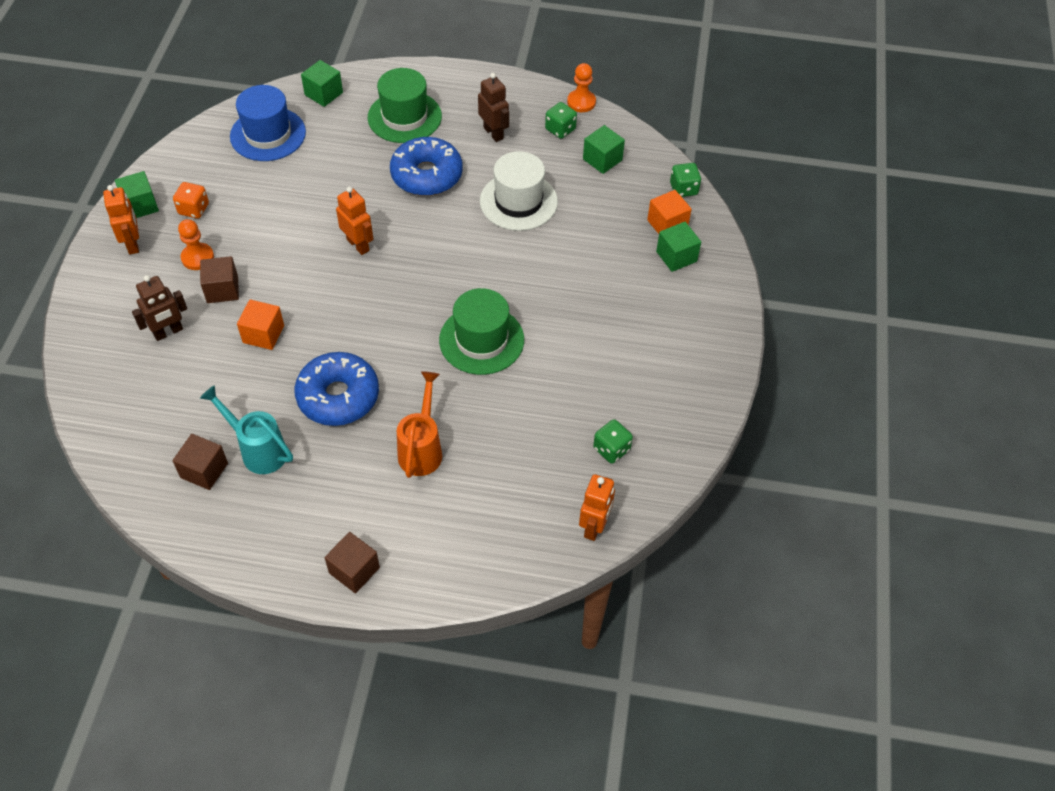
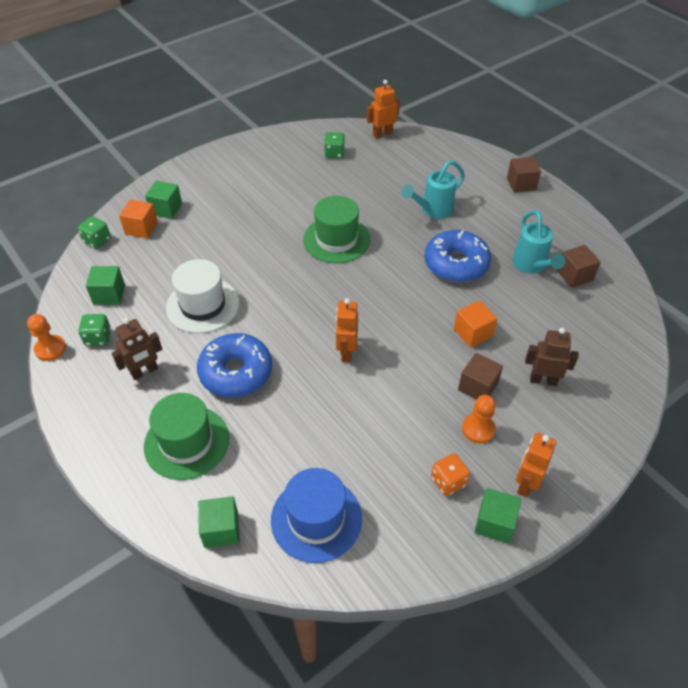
camera: 135 degrees left, 5 degrees down
(422, 448) = (432, 210): orange watering can -> turquoise watering can
(493, 133) = (144, 371): brown robot -> brown robot turned 135 degrees counterclockwise

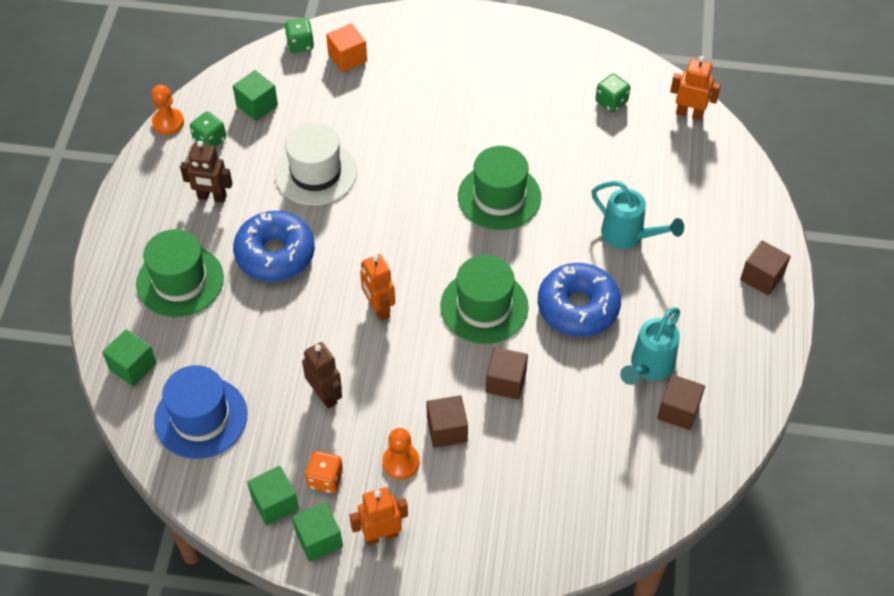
camera: 45 degrees right, 5 degrees up
(166, 209) = (388, 52): green cube -> green cube (275, 503)
(346, 352) = (379, 308): orange robot -> orange robot turned 75 degrees counterclockwise
(406, 302) = (484, 306): none -> green hat
(432, 210) = (629, 236): turquoise watering can -> turquoise watering can turned 150 degrees counterclockwise
(473, 333) = (506, 382): orange cube -> brown cube
(543, 380) = (510, 473): brown robot -> brown robot (325, 395)

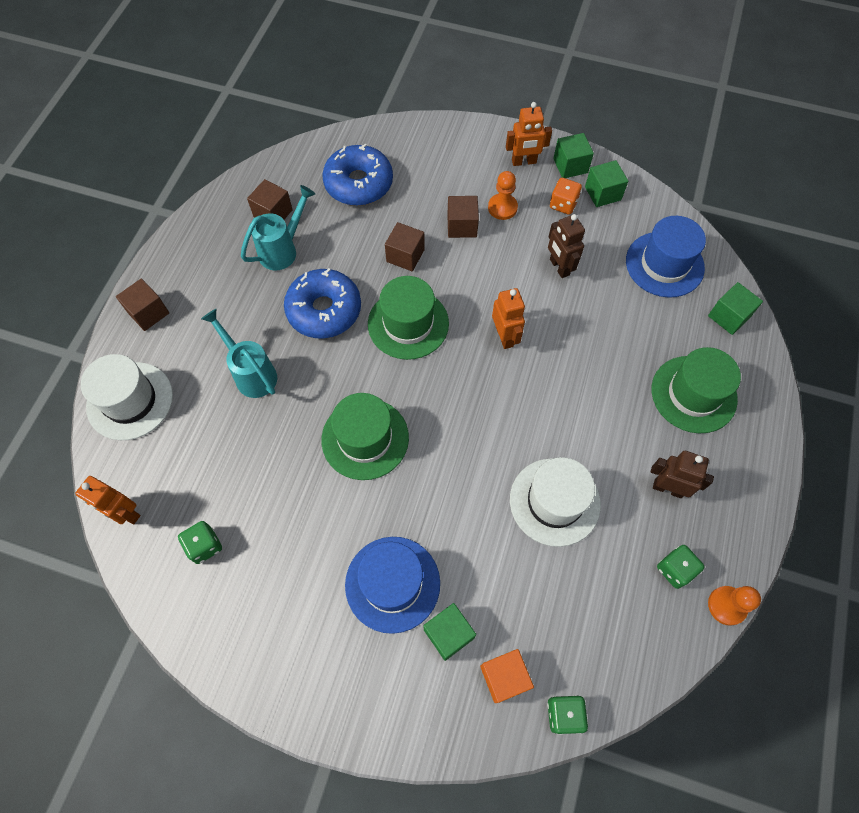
camera: 170 degrees left, 10 degrees up
(257, 105) = (620, 614): green cube -> green cube (448, 634)
(275, 254) = (600, 409): blue donut -> blue donut (358, 183)
(447, 99) = (392, 584): none -> blue hat
(734, 196) = (130, 401): none -> white hat

